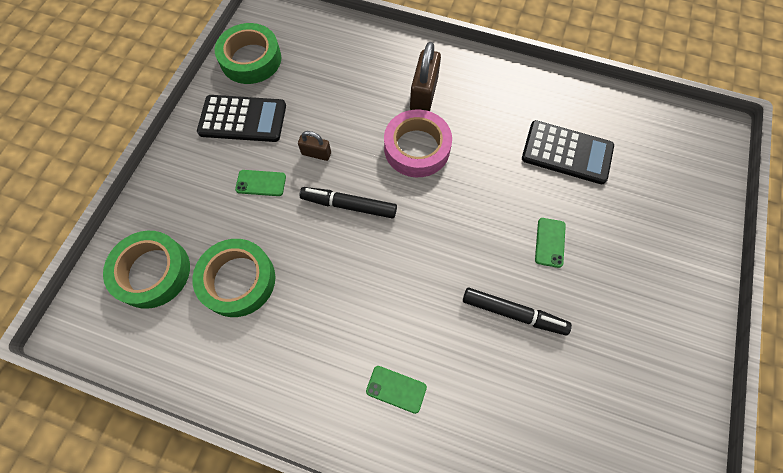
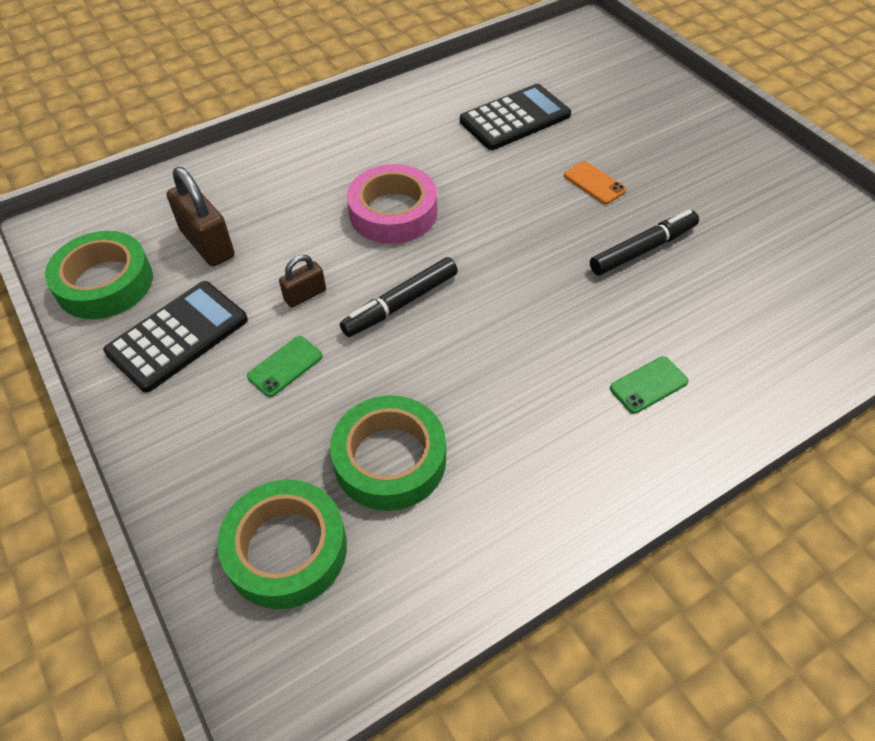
camera: 50 degrees left, 15 degrees down
(423, 95) = (337, 172): brown padlock -> brown padlock (207, 244)
(550, 242) = (594, 183): green phone -> orange phone

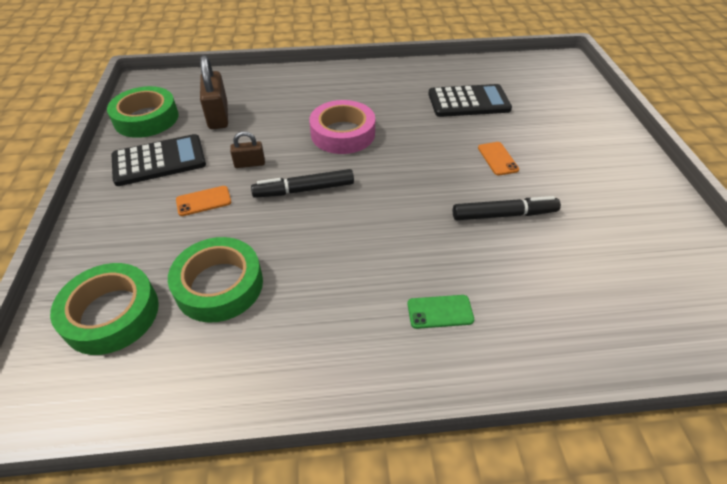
camera: 25 degrees right, 5 degrees down
(285, 366) = (204, 201): green phone -> orange phone

